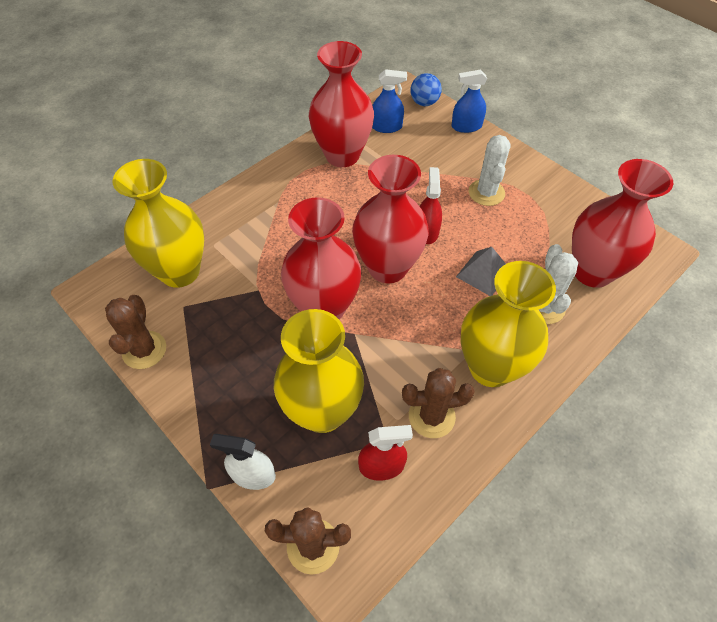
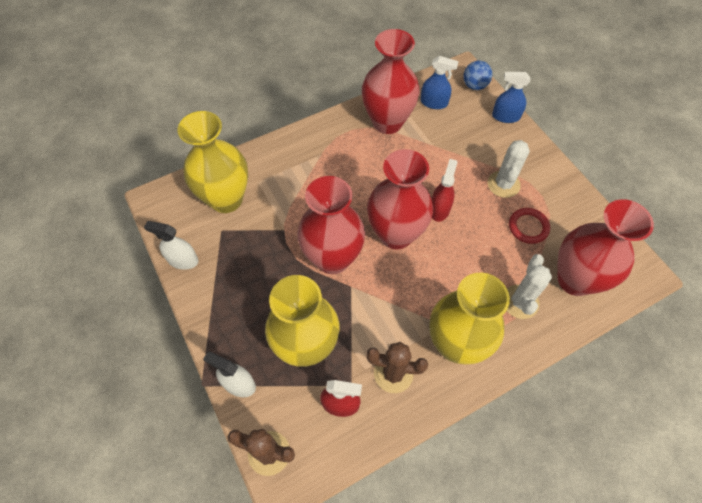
camera: 15 degrees right, 5 degrees up
(144, 350) = (182, 260): brown cactus -> white spray bottle
(483, 273) = (476, 259): grey pyramid -> none
(526, 229) = (528, 227): none -> red ring

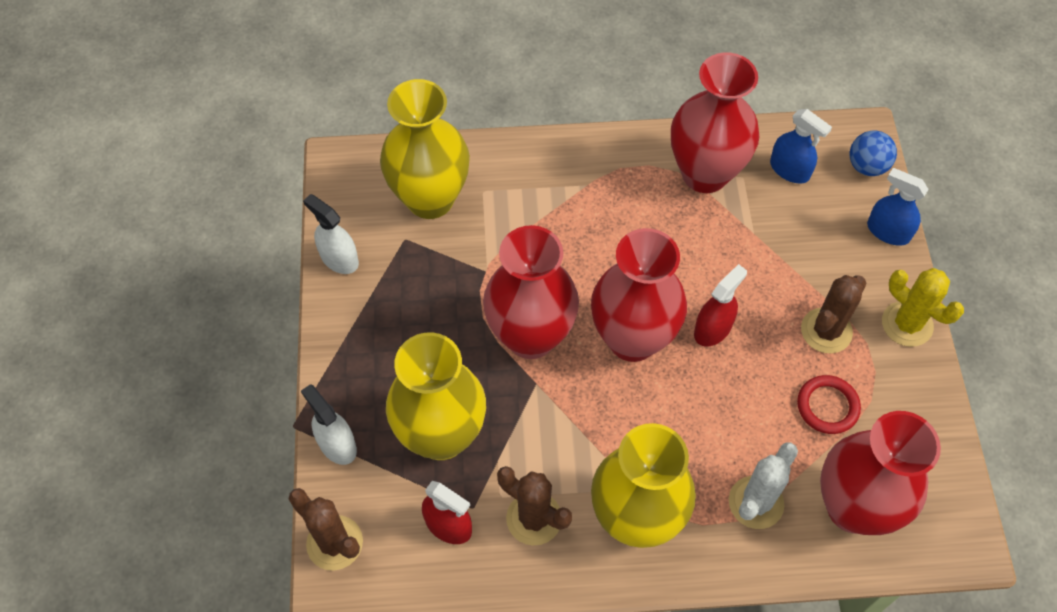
camera: 25 degrees right, 0 degrees up
(503, 184) = (826, 331): white cactus -> brown cactus
(544, 163) = (907, 324): none -> yellow cactus

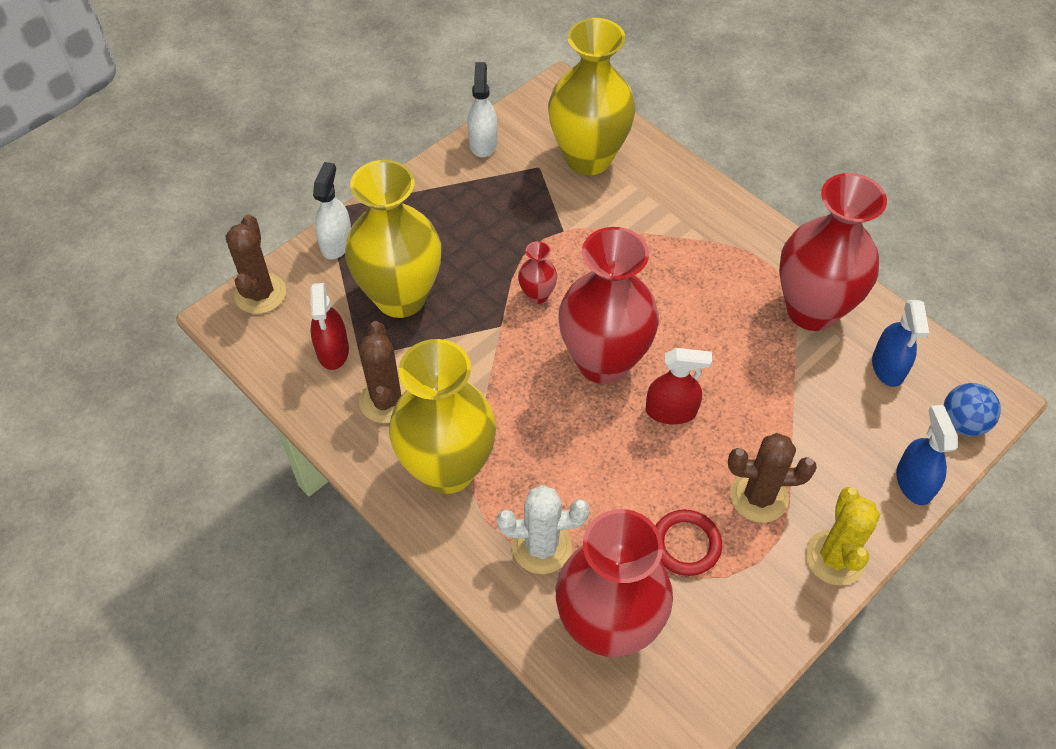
camera: 50 degrees right, 5 degrees down
(530, 336) = (537, 295): red vase -> red vase, size x0.42

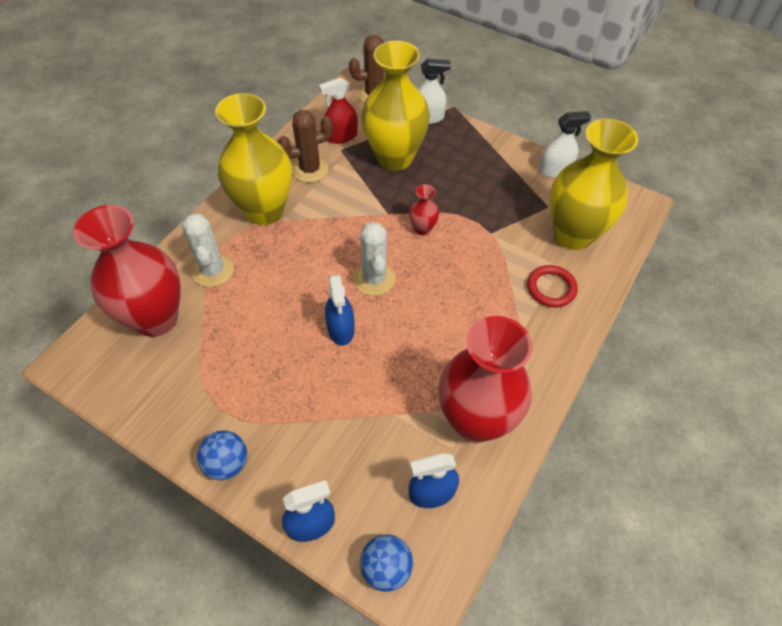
camera: 75 degrees right, 0 degrees up
(603, 362) = (374, 279): red vase -> white cactus
(671, 411) = (341, 329): red spray bottle -> blue spray bottle
(686, 544) = (225, 356): red ring -> red ring (551, 288)
(759, 496) = (275, 400): brown cactus -> none
(835, 557) = (227, 463): yellow cactus -> blue ball

